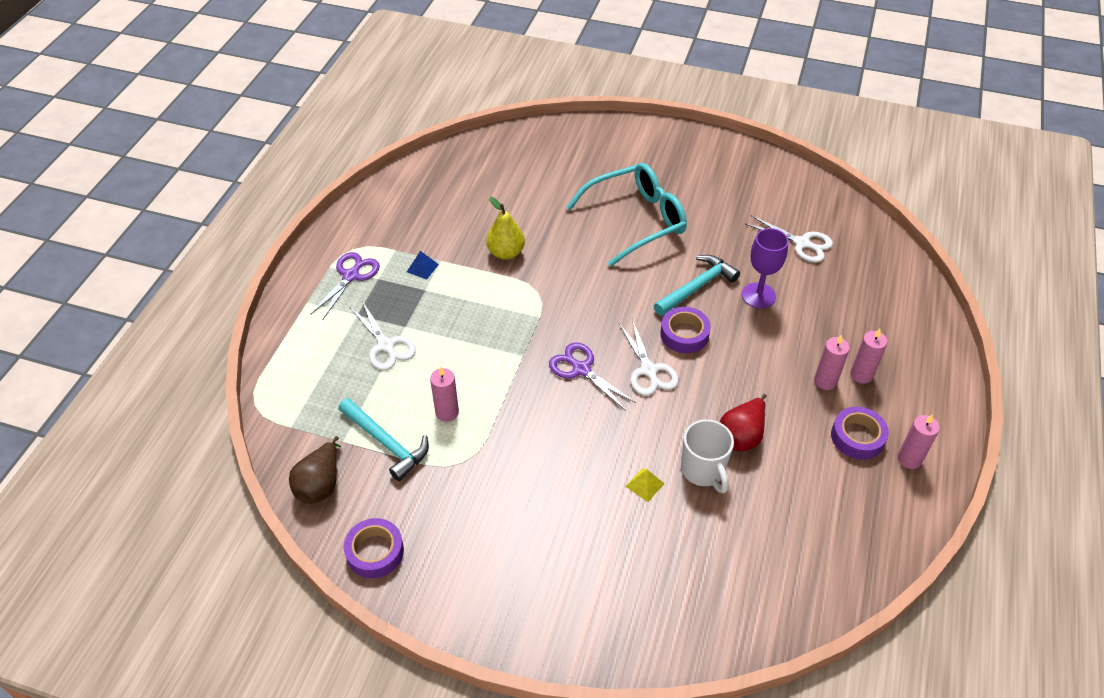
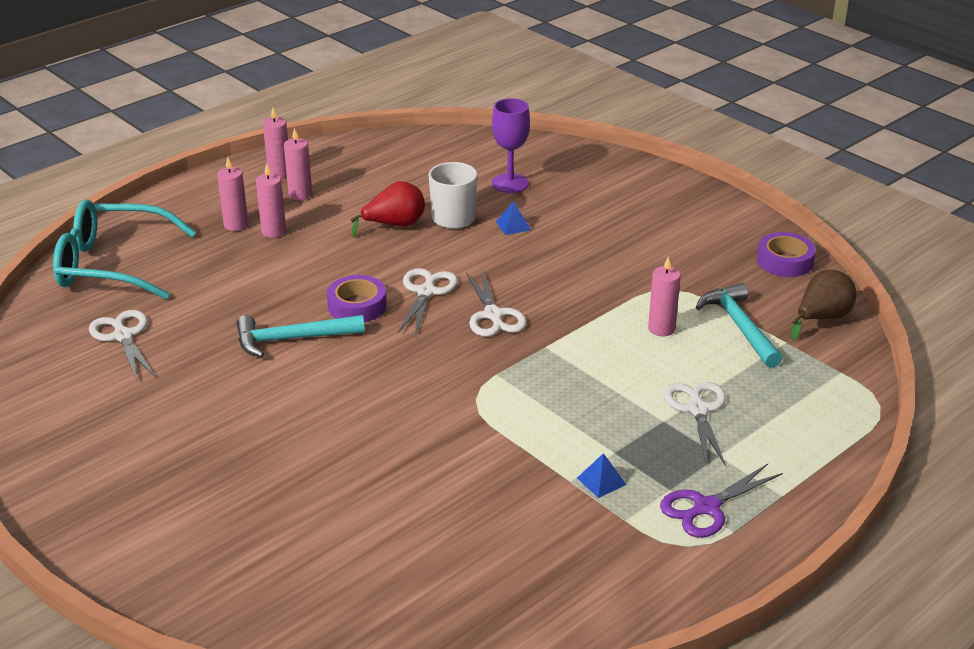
camera: 150 degrees left, 15 degrees down
(506, 253) = (477, 458): yellow pear -> none
(581, 369) = (493, 315): purple scissors -> white scissors
(635, 221) = (275, 433): turquoise glasses -> turquoise glasses (114, 265)
(644, 484) = (513, 225): yellow pyramid -> blue pyramid
(758, 295) = (239, 309): purple goblet -> purple goblet (510, 183)
(857, 437) = (300, 194): purple tape -> pink candle

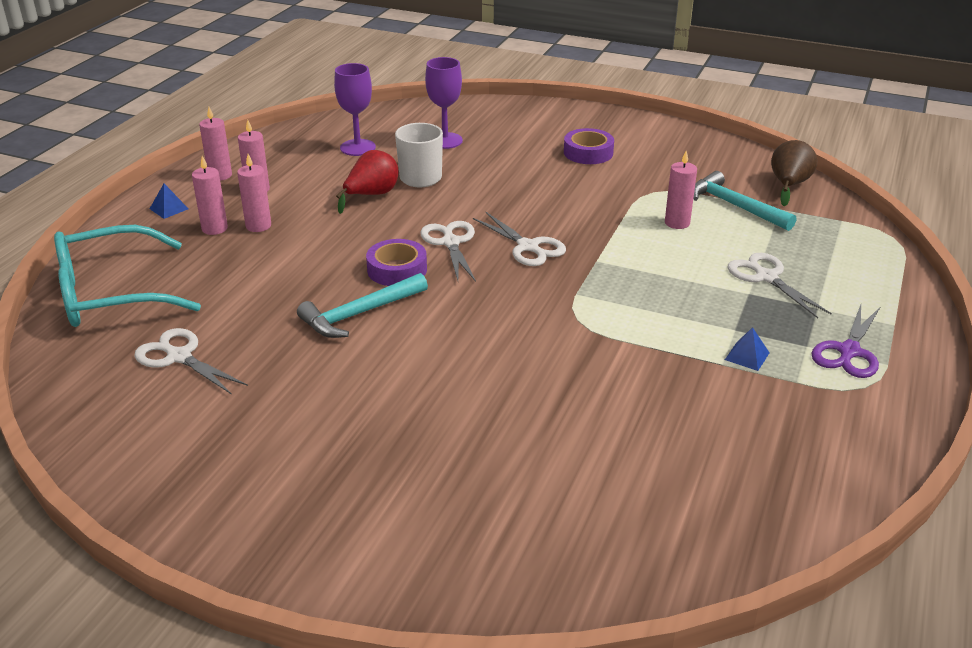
camera: 25 degrees left, 0 degrees up
(422, 172) = (357, 147): none -> purple goblet
(513, 225) = (478, 172): blue pyramid -> blue pyramid (169, 209)
(784, 261) = (720, 151): purple tape -> purple tape (588, 153)

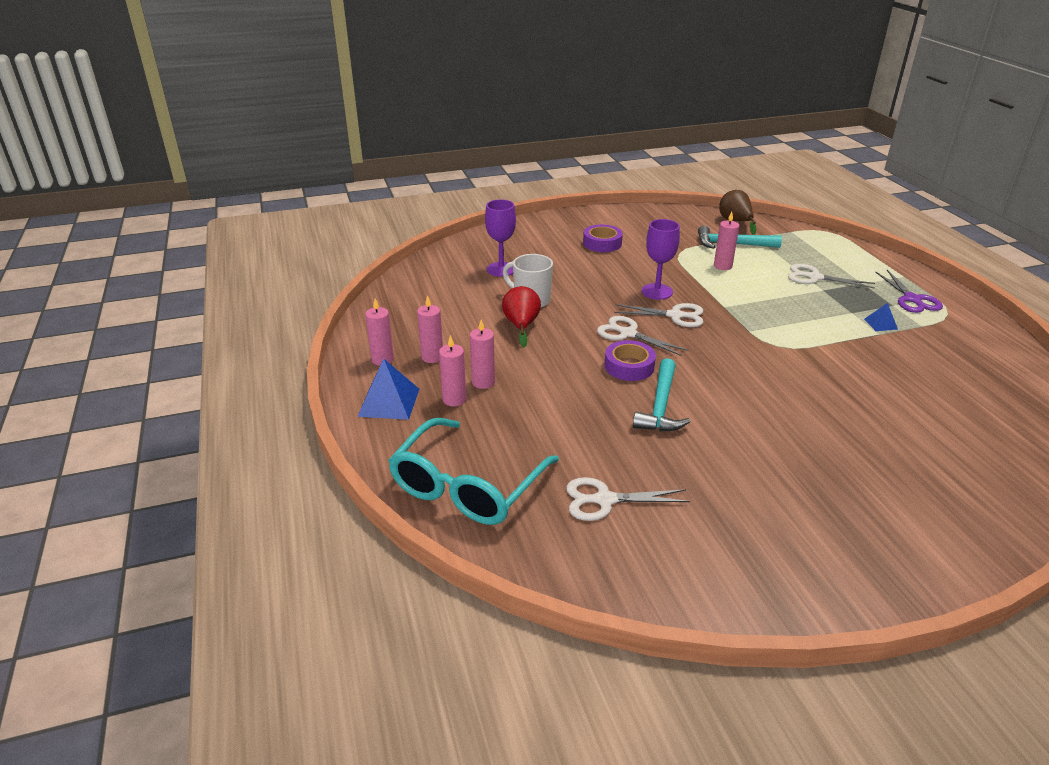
camera: 40 degrees left, 0 degrees up
(169, 209) = (389, 402): blue pyramid -> blue pyramid, size x1.87
(357, 147) = (450, 297): purple goblet -> purple goblet (657, 291)

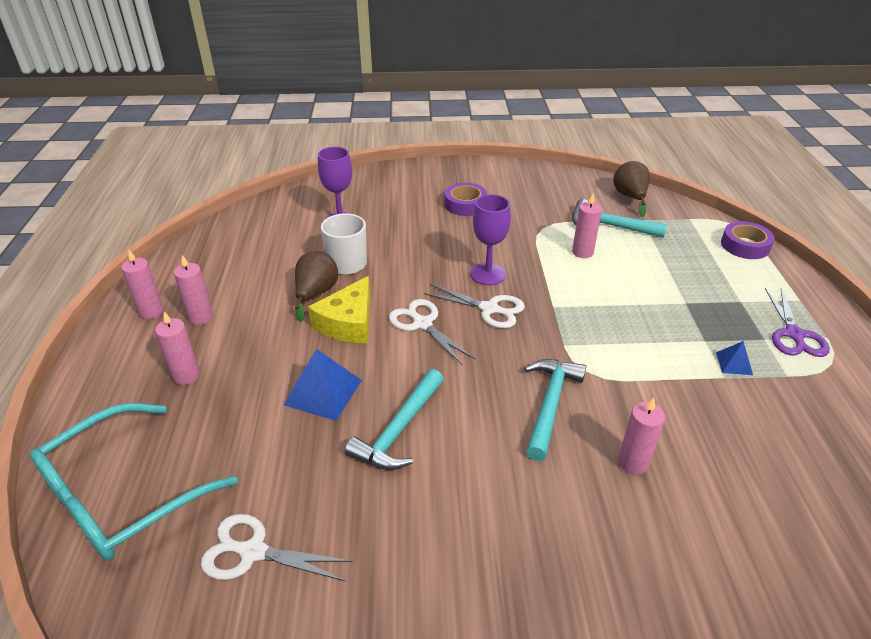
camera: 15 degrees right, 5 degrees up
(389, 402) = (121, 366): blue pyramid -> blue pyramid (323, 392)
(483, 382) = (230, 359): pink candle -> pink candle (633, 462)
(521, 325) = (315, 294): red pear -> brown pear
(565, 342) = (348, 322): none -> yellow cheese
(629, 366) = (397, 368): purple tape -> purple tape (745, 245)
(764, 371) = (550, 404): none -> turquoise hammer
(814, 277) = (684, 284): white scissors -> none

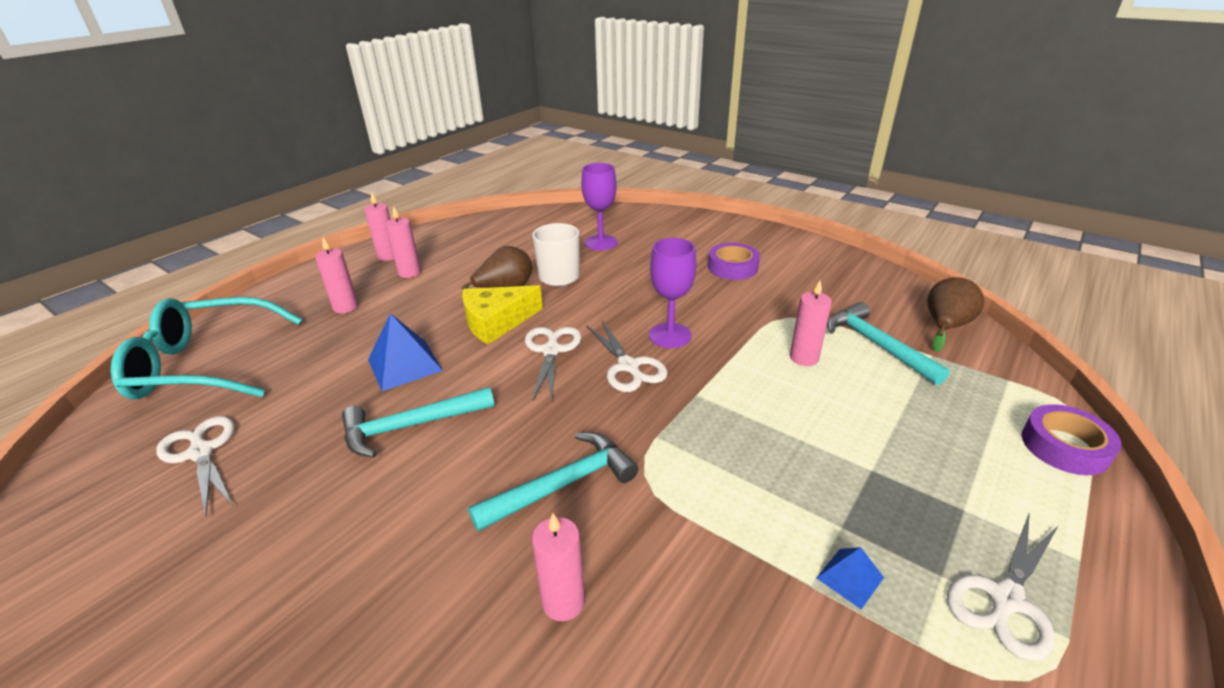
camera: 40 degrees right, 5 degrees down
(794, 334) = (1006, 599): purple scissors -> white scissors

